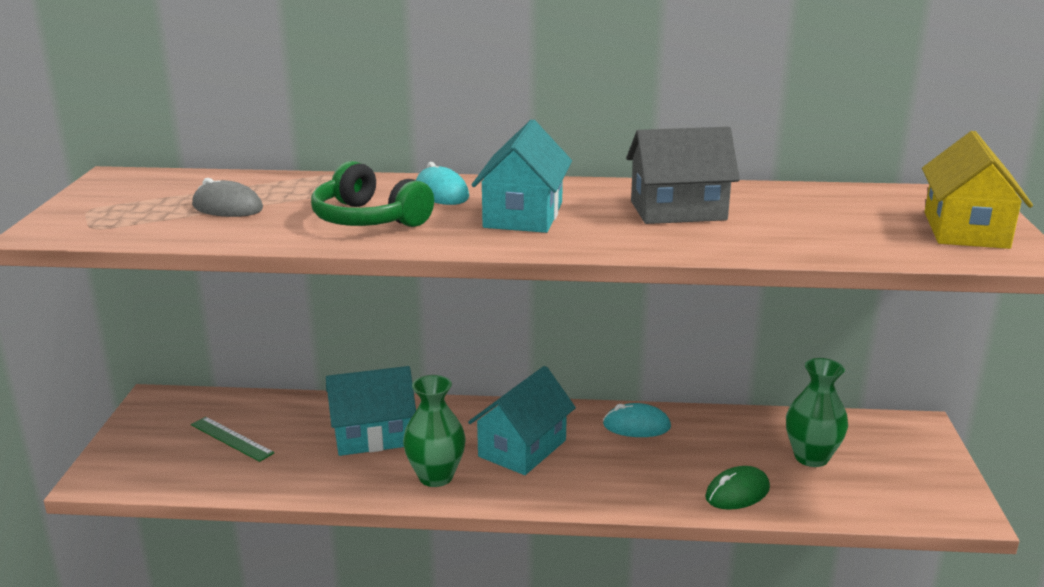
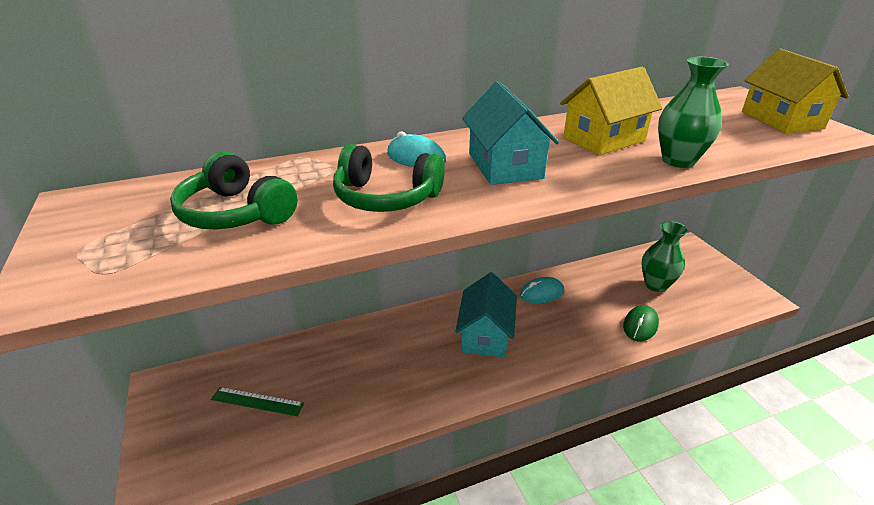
camera: 25 degrees left, 10 degrees up
(227, 207) = (236, 213): grey mouse -> green headphones
(373, 435) = (371, 359): turquoise house -> none
(436, 476) = (445, 381): green vase -> green vase (678, 161)
(678, 211) = (604, 139): grey house -> yellow house

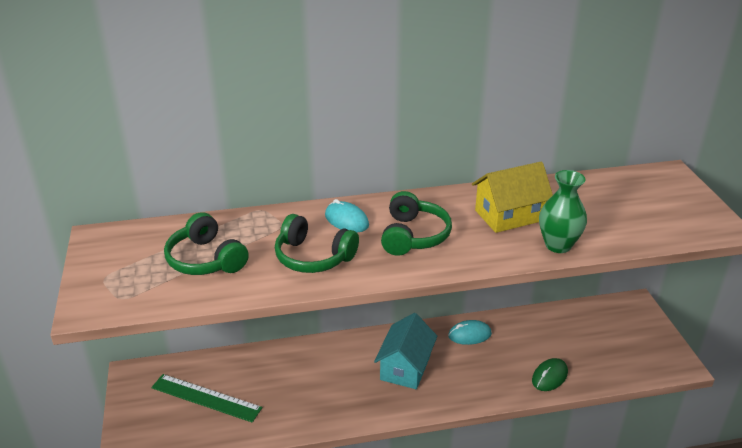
camera: 10 degrees right, 0 degrees up
(257, 401) = (206, 397): green ruler -> green ruler, size x1.54
(505, 166) = (413, 236): turquoise house -> green headphones
(656, 285) = (582, 340): green vase -> none
(781, 120) = (684, 208): yellow house -> none

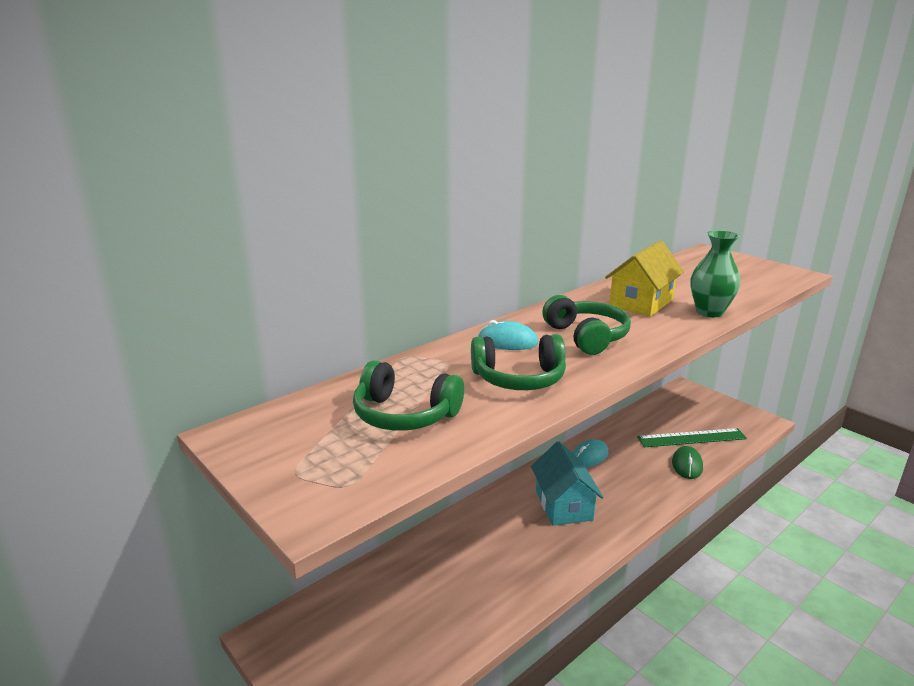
camera: 30 degrees left, 10 degrees down
(206, 397) = (386, 622): green ruler -> green ruler (691, 438)

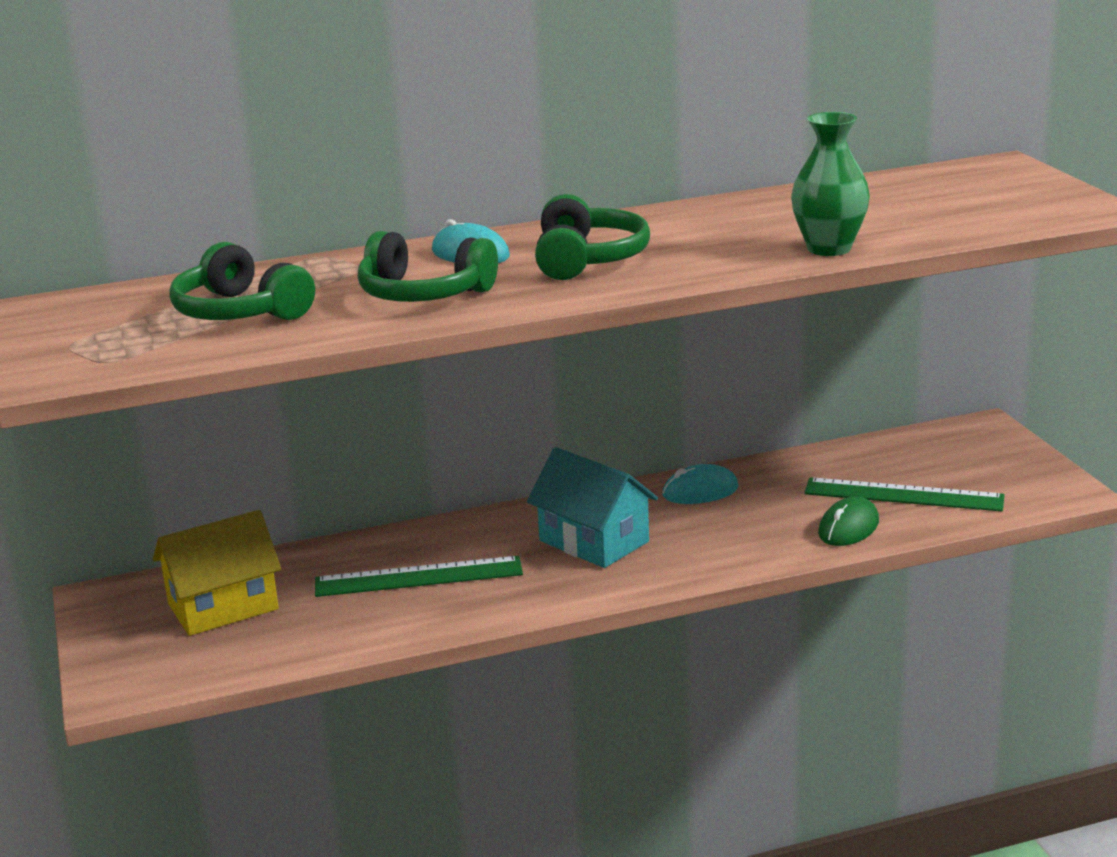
camera: 25 degrees right, 0 degrees up
(482, 559) = (418, 577): none -> green ruler
(563, 505) = (594, 541): turquoise house -> turquoise house turned 60 degrees counterclockwise
(641, 303) = (742, 227): yellow house -> yellow house (223, 606)

